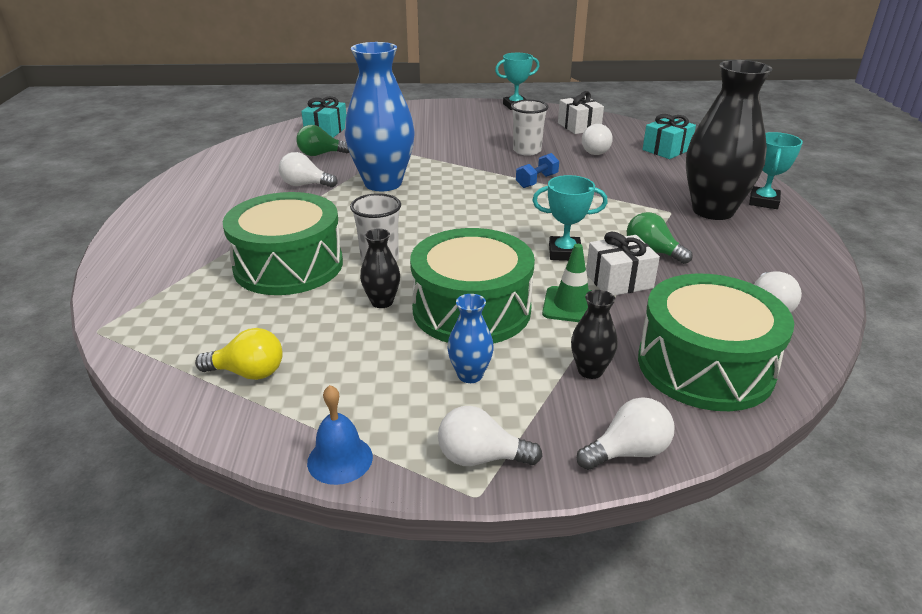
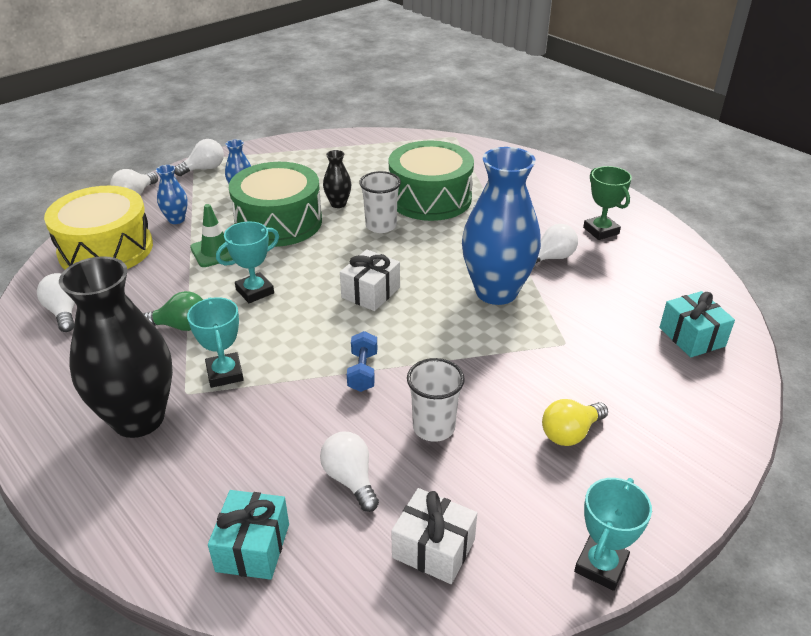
camera: 140 degrees right, 5 degrees up
(232, 185) = (601, 231): none -> green trophy
(248, 373) = (351, 152): yellow light bulb -> yellow light bulb (570, 433)
(321, 154) = (617, 298): green light bulb -> none
(340, 459) = (264, 147): blue bell -> none
(590, 370) = (176, 219): black vase -> blue vase
(619, 281) = (193, 285): white gift -> white gift (371, 292)
(705, 366) = (106, 249): green drum -> yellow drum
(763, 201) = (77, 471): turquoise trophy -> turquoise trophy (225, 373)

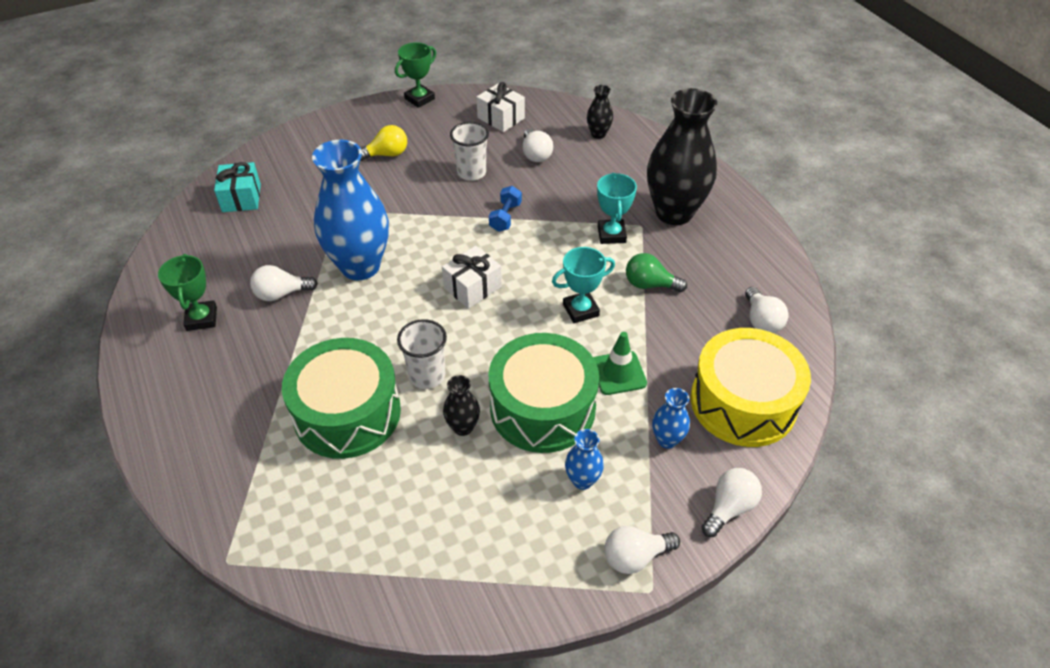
camera: 165 degrees left, 10 degrees up
(253, 547) = (598, 134): turquoise gift -> black vase
(601, 565) = (419, 99): turquoise trophy -> green trophy

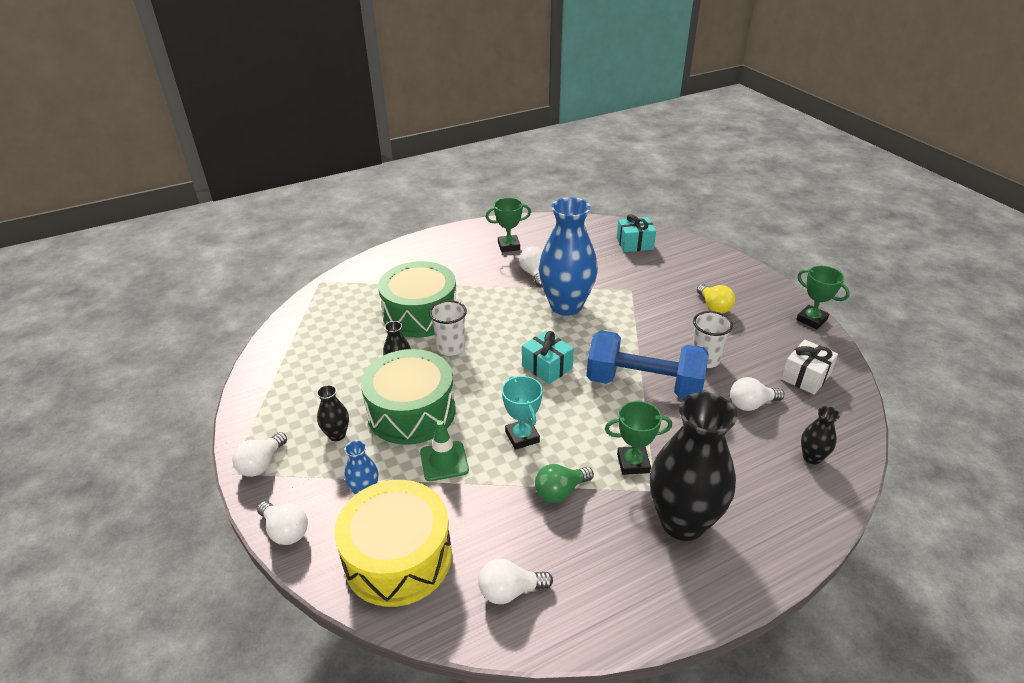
camera: 90 degrees right, 10 degrees down
(472, 287) = (547, 367): white gift -> turquoise gift
(505, 217) = (644, 384): blue dumbbell -> blue dumbbell, size x2.37
(582, 480) = (337, 435): blue vase -> black vase
(611, 234) = (633, 463): turquoise trophy -> green trophy
(635, 556) = (261, 464): white light bulb -> white light bulb turned 135 degrees counterclockwise
(649, 284) = (560, 491): green light bulb -> green light bulb turned 135 degrees counterclockwise

